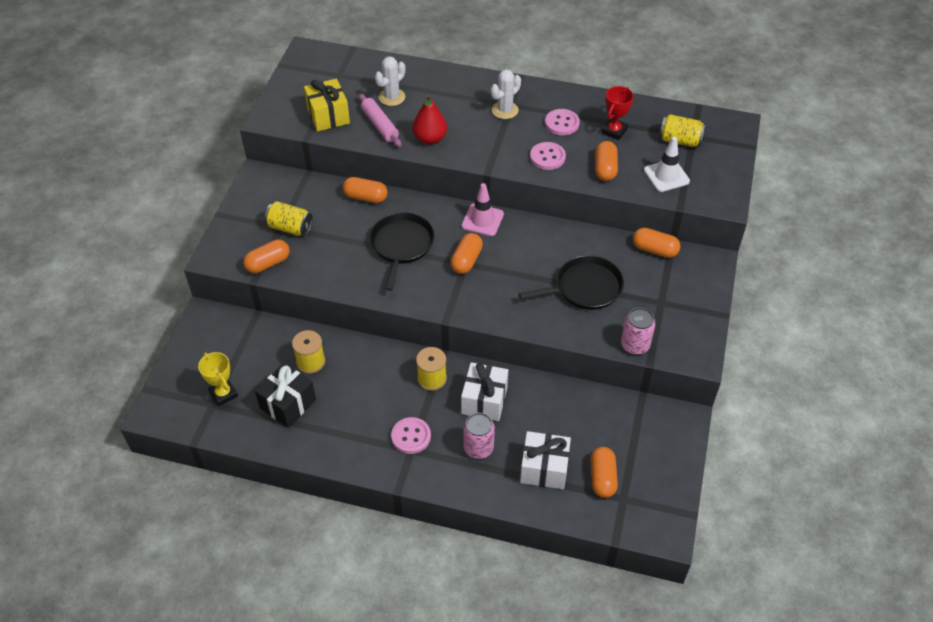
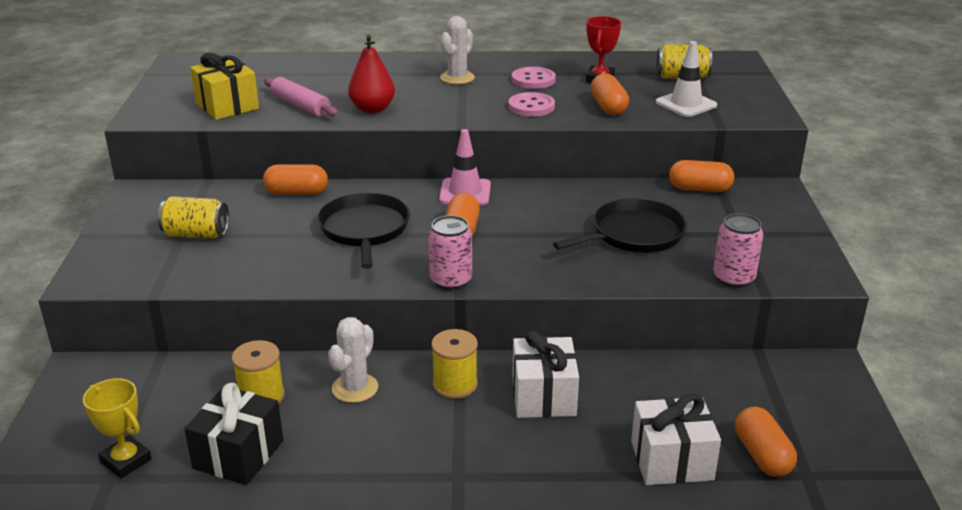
camera: 15 degrees left, 20 degrees down
(268, 263) = (172, 274): orange capsule -> none
(392, 97) = (307, 83): white cactus -> white cactus (355, 388)
(411, 436) = (451, 459): pink button -> none
(478, 448) = (561, 454): pink can -> pink can (451, 280)

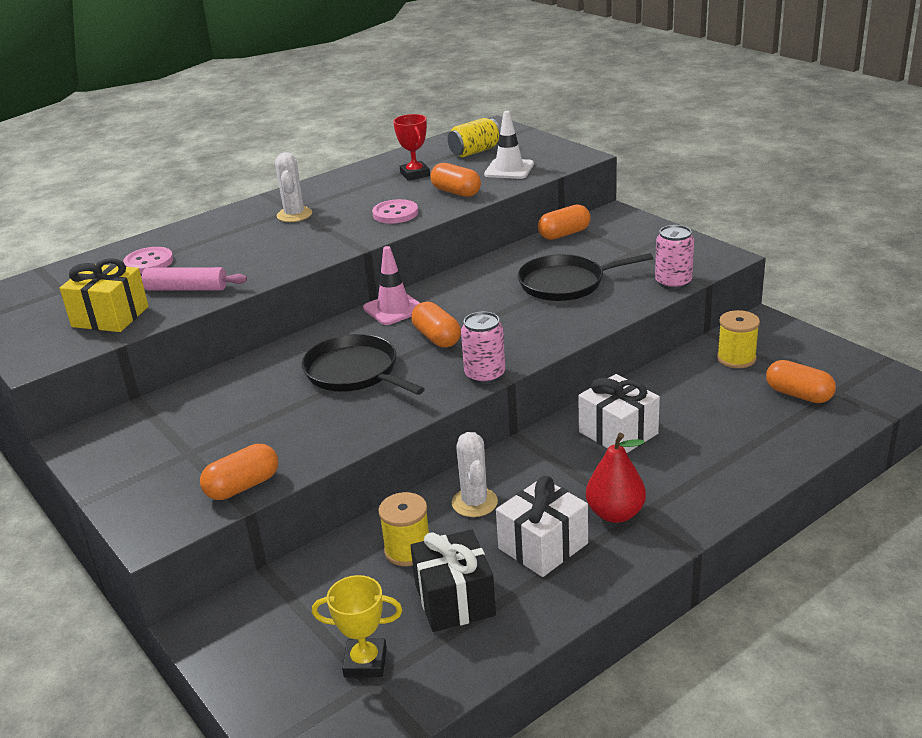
camera: 35 degrees left, 0 degrees up
(196, 234) = (203, 445): yellow can -> none
(297, 192) = (244, 371): orange capsule -> orange capsule (243, 486)
(372, 109) = (261, 266): red pear -> red pear (615, 514)
(455, 384) = (546, 459): yellow spool -> yellow spool (736, 358)
(533, 80) = (362, 194): pink button -> pink button (149, 262)
(633, 234) = (566, 283): black pan -> black pan turned 120 degrees counterclockwise
(671, 460) = (753, 427): white gift -> white gift (543, 546)

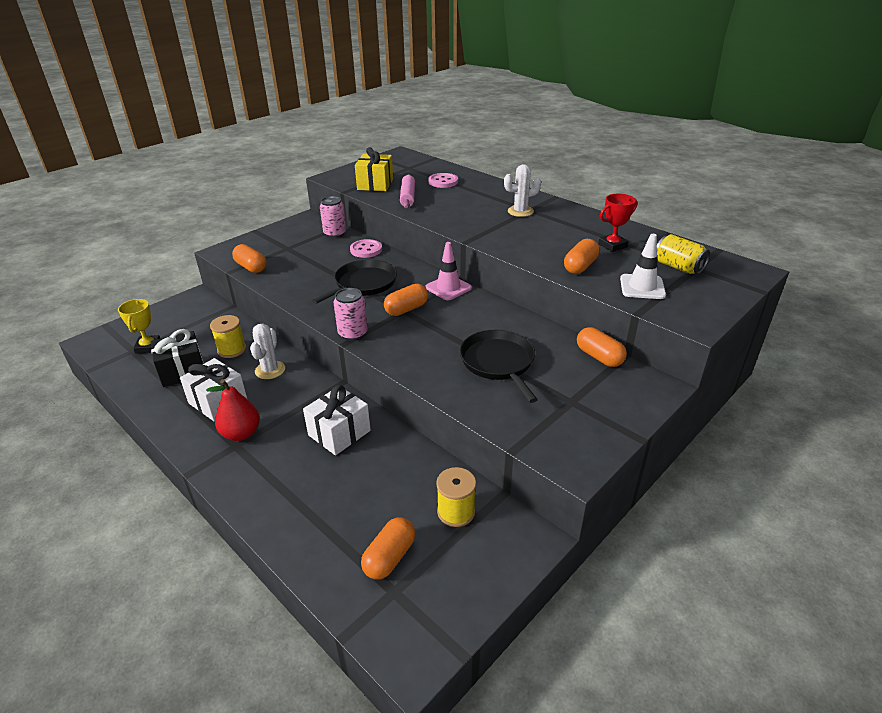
camera: 80 degrees right, 5 degrees up
(395, 213) = (530, 246): pink button -> pink button (366, 250)
(474, 502) = (270, 370): white cactus -> white cactus turned 60 degrees counterclockwise
(673, 282) = (510, 427): pink can -> pink can (335, 233)

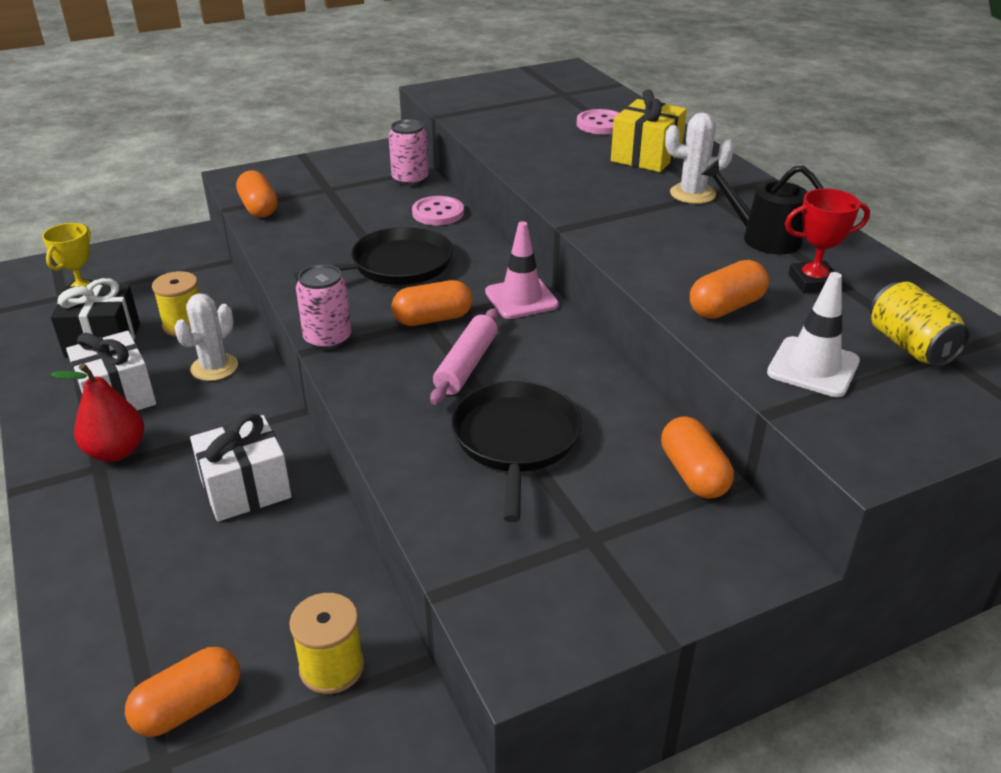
camera: 20 degrees right, 0 degrees up
(375, 184) = (492, 112): yellow gift -> yellow gift (646, 156)
(408, 197) = (527, 139): pink rolling pin -> pink rolling pin (466, 365)
(572, 228) = (763, 237): none -> black watering can

